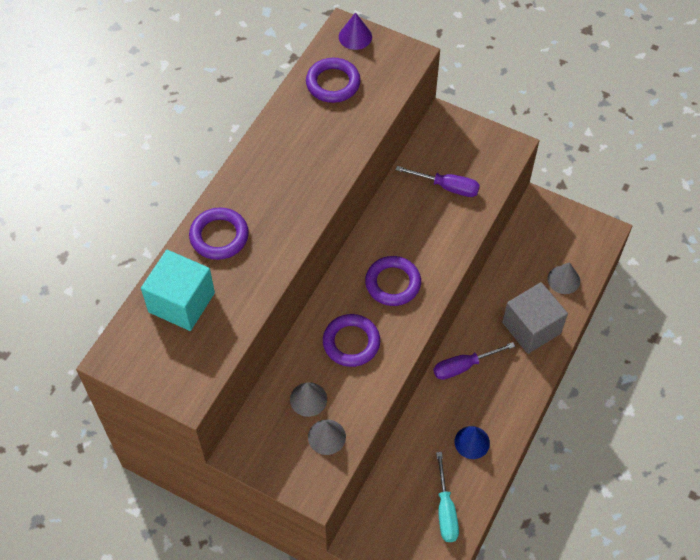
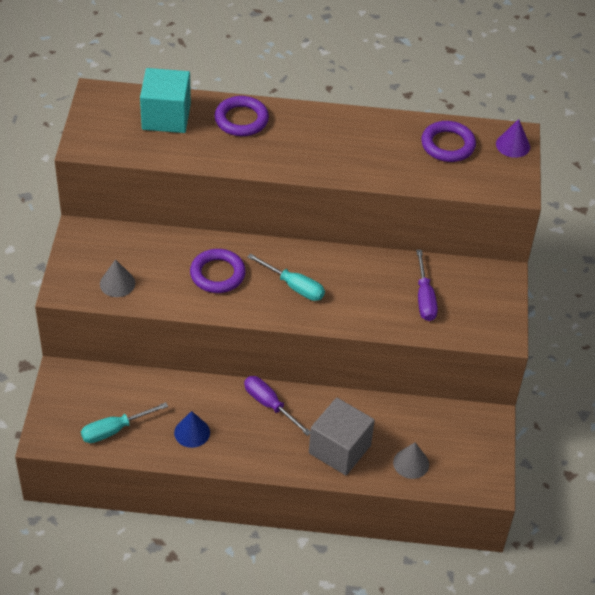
camera: 65 degrees right, 10 degrees down
(308, 399) = (148, 261): grey cone -> none
(393, 283) = (294, 286): purple ring -> turquoise screwdriver

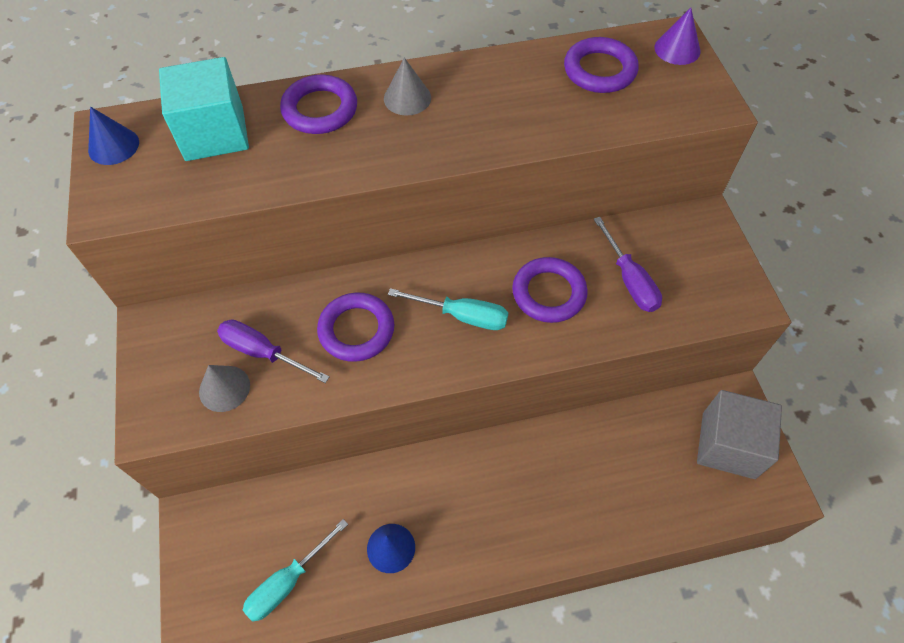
camera: 15 degrees left, 10 degrees up
(99, 107) = (113, 146): none -> blue cone
(269, 405) = (473, 471): purple screwdriver -> purple screwdriver (263, 352)
(339, 449) = (583, 505): grey cube -> grey cube (728, 445)
(362, 290) = (549, 293): none -> purple ring
(411, 463) = (675, 494): grey cone -> grey cone (407, 98)

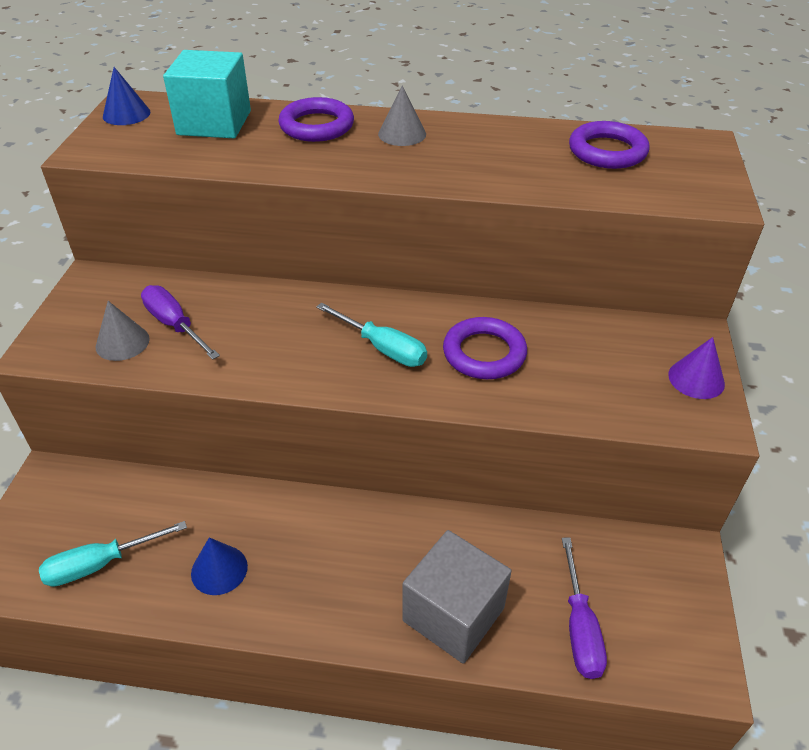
camera: 20 degrees right, 15 degrees down
(356, 330) = (272, 331): purple ring -> none
(629, 280) = (580, 365): purple screwdriver -> purple screwdriver (580, 627)
(677, 49) = (701, 152): purple cone -> purple cone (696, 379)
(728, 445) = (655, 599): grey cube -> grey cube (453, 614)

